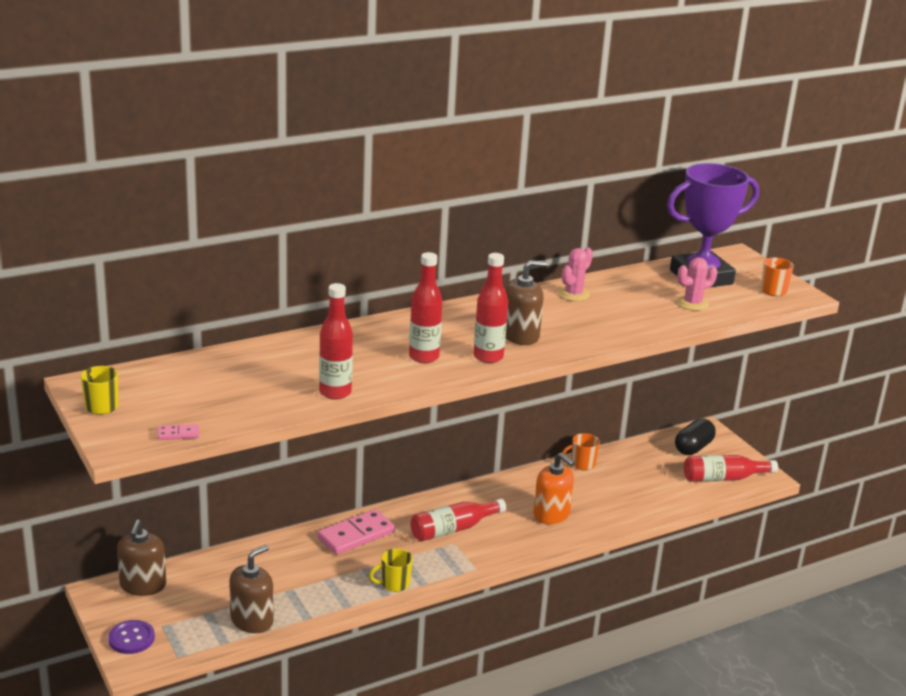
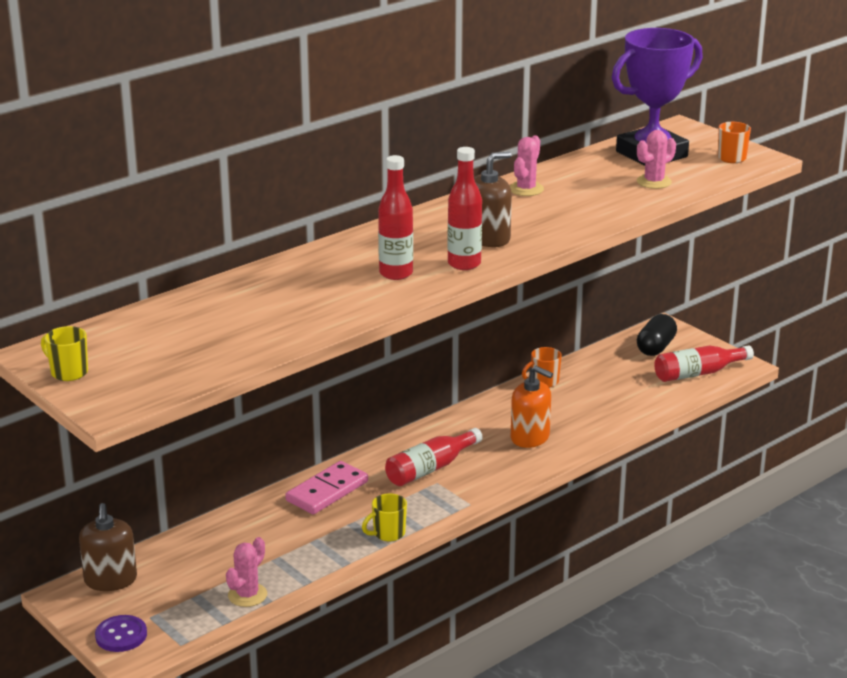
camera: 10 degrees left, 0 degrees up
(178, 434) = (168, 387): pink domino -> none
(252, 620) = (247, 595): brown soap dispenser -> pink cactus
(335, 392) = (318, 322): red bottle -> none

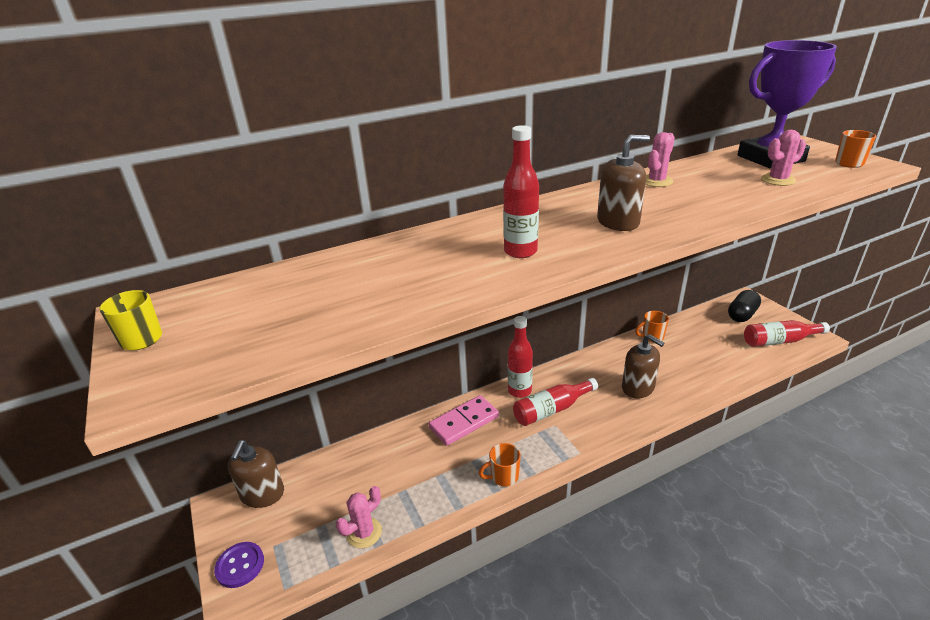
camera: 15 degrees right, 5 degrees up
(388, 534) = (503, 477): yellow mug -> orange mug
(464, 264) = (590, 246): red bottle -> red bottle (519, 391)
(530, 437) = (638, 388): orange soap dispenser -> brown soap dispenser

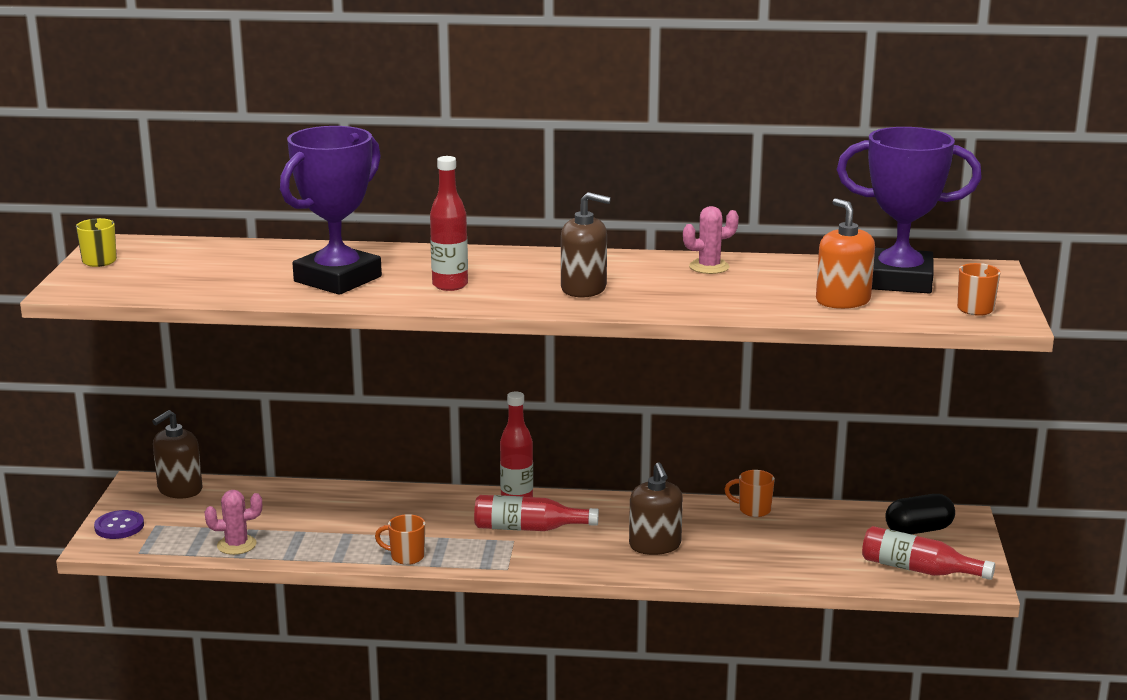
camera: 30 degrees right, 10 degrees down
(419, 277) = (337, 279): none -> purple trophy
(464, 422) = (423, 505): pink domino -> none
(778, 180) = (843, 301): pink cactus -> orange soap dispenser

